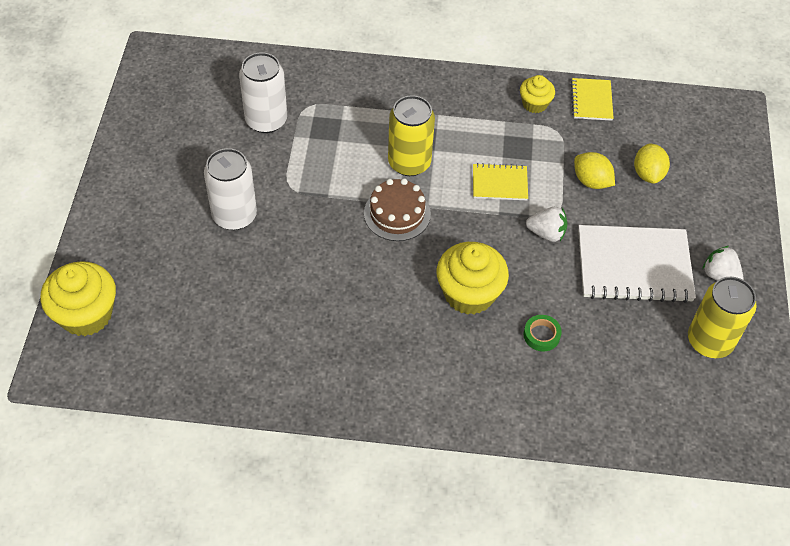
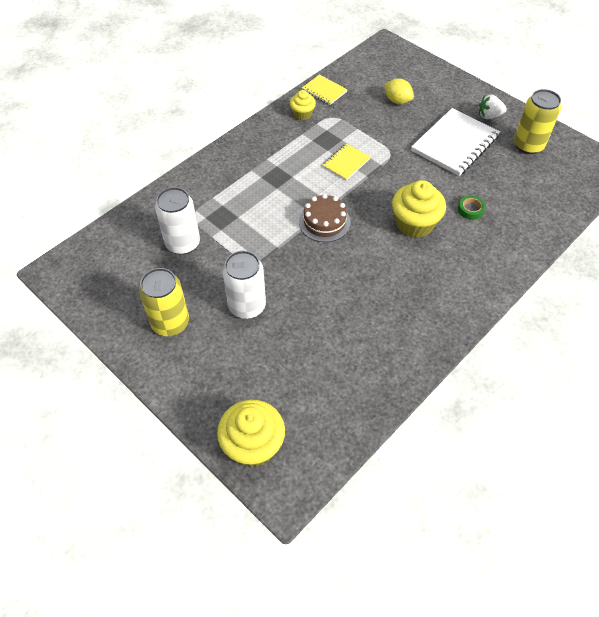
camera: 50 degrees left, 0 degrees up
(409, 163) = (290, 193): yellow can -> yellow can (170, 323)
(546, 233) = (400, 165): white strawberry -> none
(591, 181) = (381, 125): yellow lemon -> none

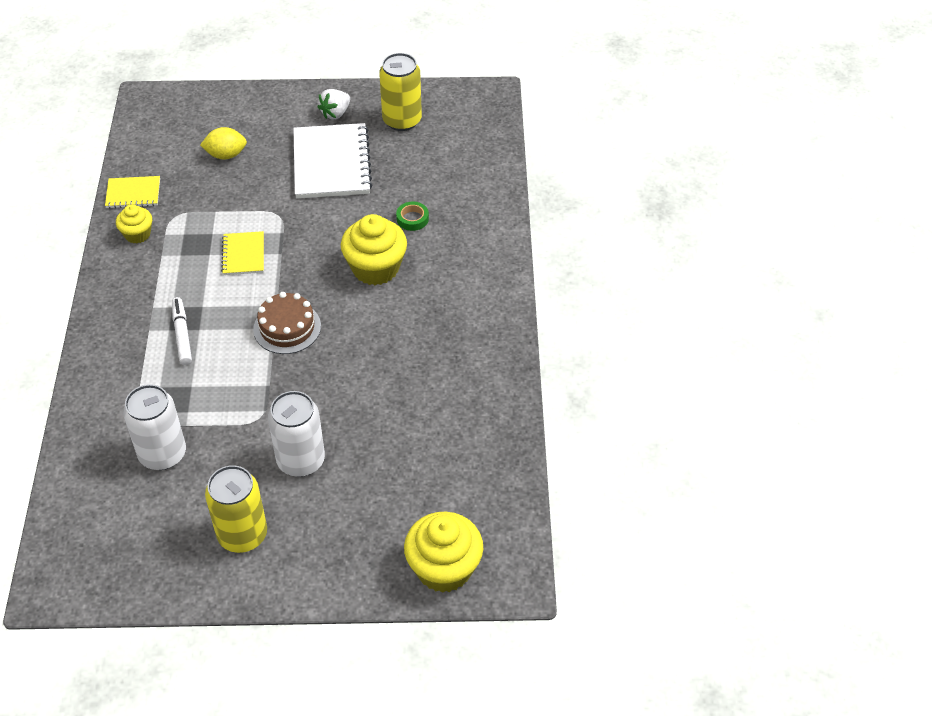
camera: 45 degrees left, 5 degrees down
(265, 185) = (182, 335): none -> white marker

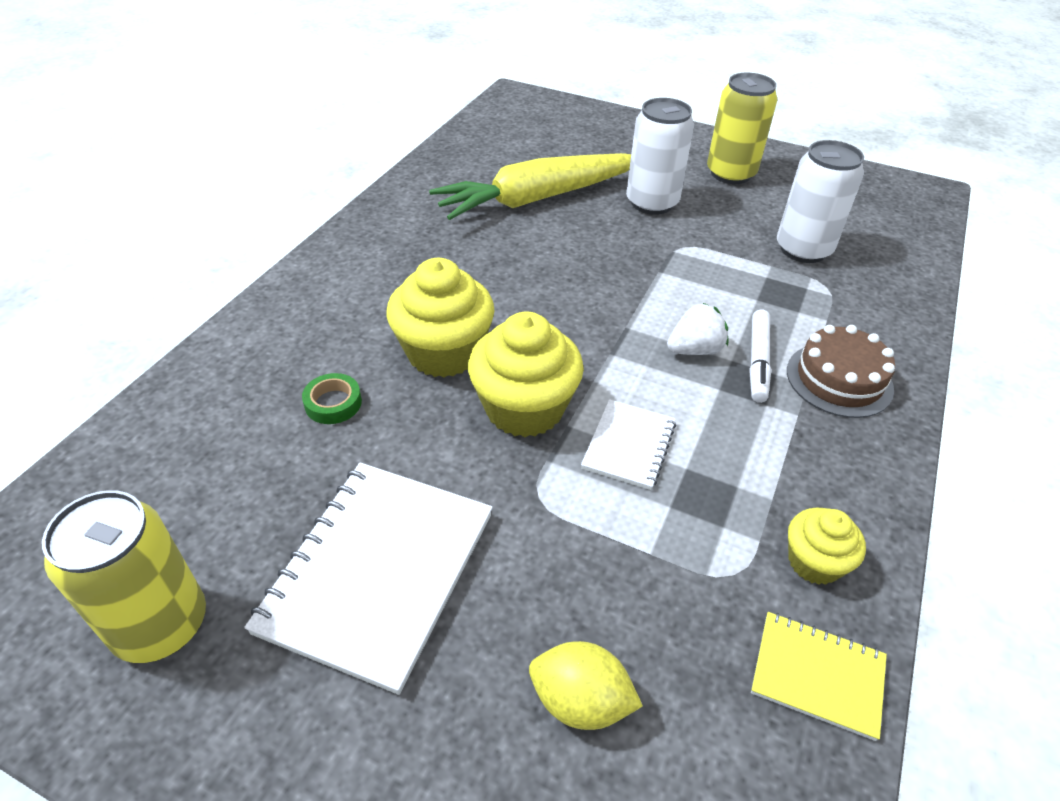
camera: 155 degrees left, 5 degrees down
(243, 255) = (628, 445): yellow notebook -> white notebook
(287, 327) = (608, 322): brown cake -> brown cake (839, 379)
(335, 113) = (271, 721): white strawberry -> white strawberry (694, 350)
(397, 425) = (537, 198): none -> yellow carrot
(444, 568) = (564, 113): yellow cupcake -> yellow cupcake (524, 408)

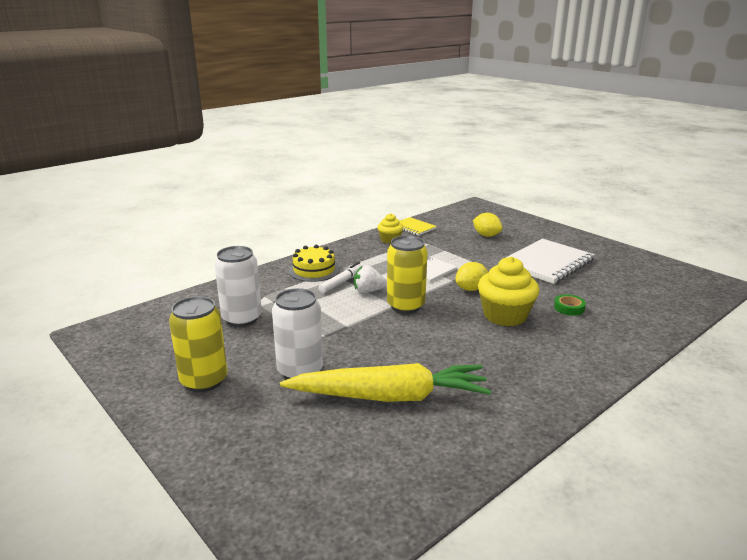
camera: 155 degrees left, 20 degrees down
(161, 625) = (627, 267): yellow can -> yellow can (405, 306)
(524, 408) = (471, 289): yellow cupcake -> yellow lemon
(839, 379) = (314, 270): brown cake -> yellow cake

